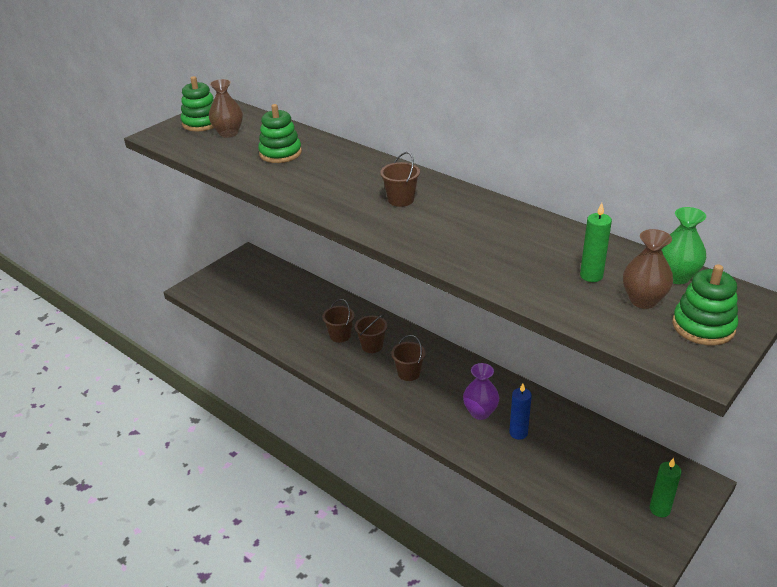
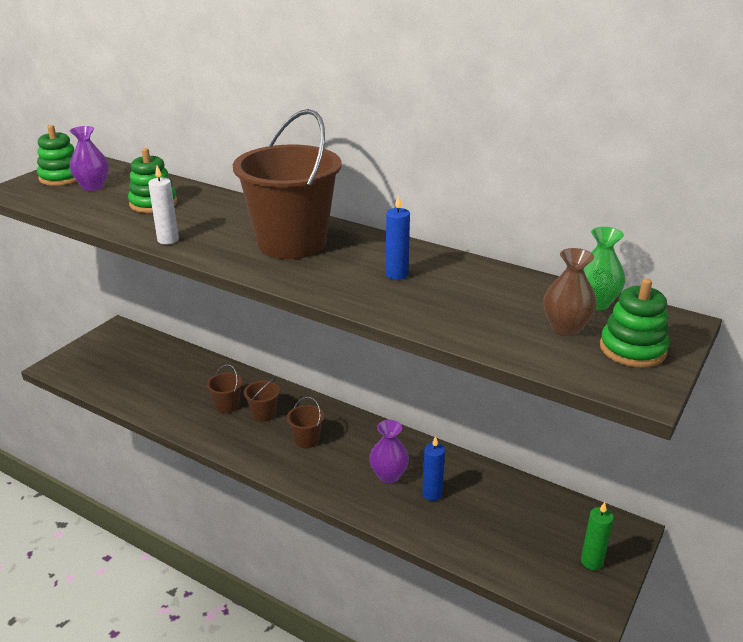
camera: 10 degrees left, 5 degrees down
(228, 133) = (93, 186): brown vase -> purple vase
(291, 191) = (168, 240): none -> white candle
(401, 200) = (292, 243): brown bucket -> brown bucket, size x2.41
(493, 237) = (396, 274): none -> blue candle
(591, 276) = (507, 307): green candle -> none

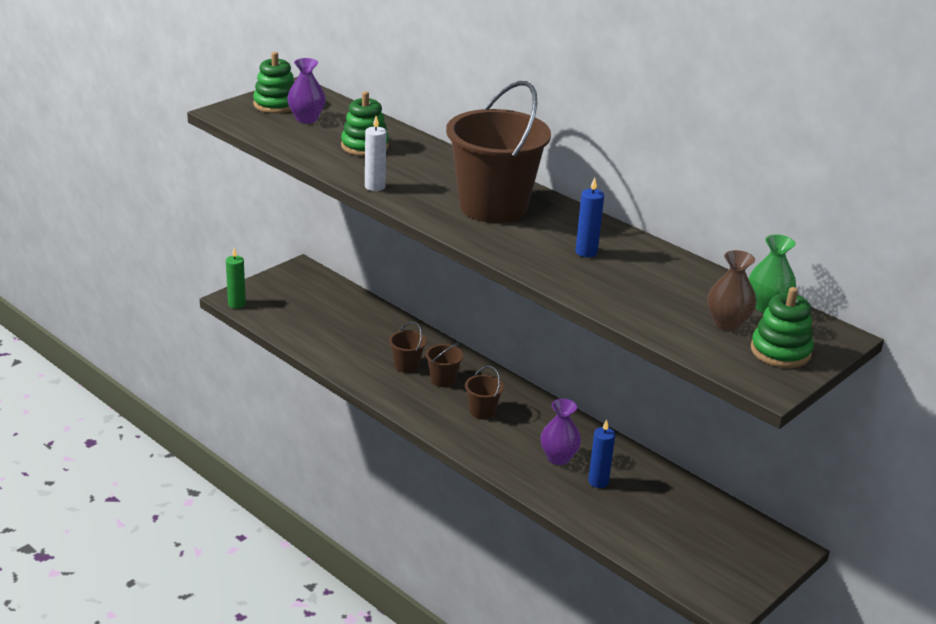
camera: 10 degrees right, 0 degrees up
(591, 562) = (739, 567): green candle -> green candle (236, 304)

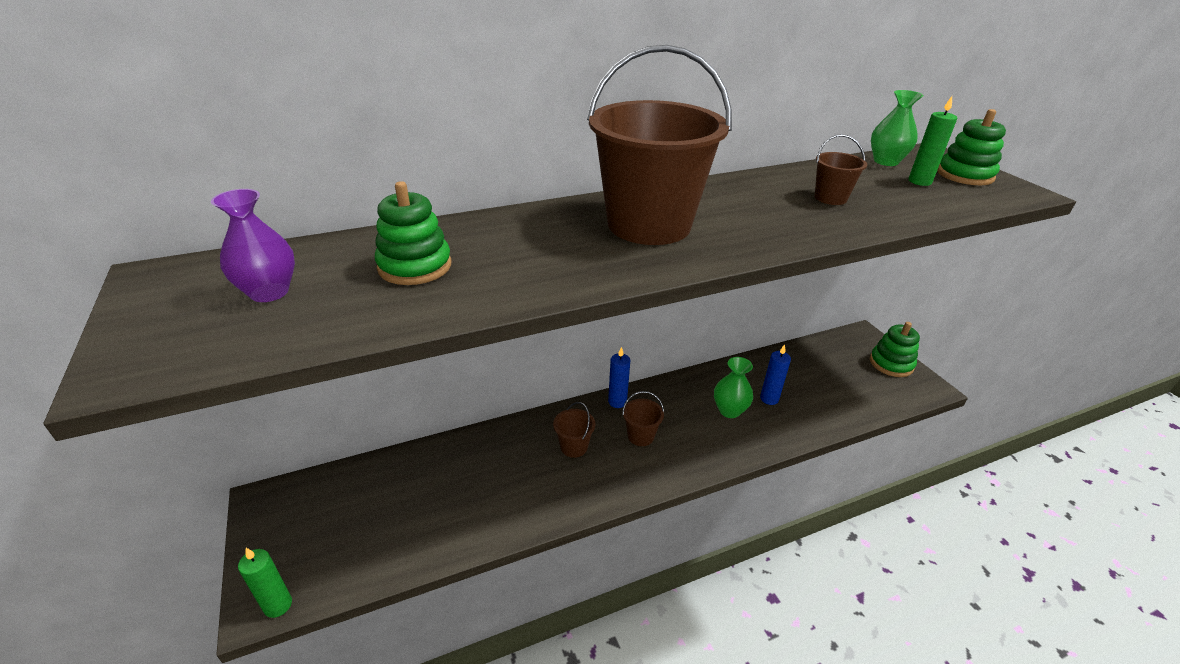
camera: 65 degrees left, 5 degrees up
(276, 104) = (178, 308): green stacking toy -> green stacking toy (891, 364)
(375, 187) = (544, 287): white candle -> none
(406, 365) = (533, 467): brown bucket -> brown bucket (830, 198)
(558, 458) = (729, 410): purple vase -> green vase
(586, 252) = (773, 204): blue candle -> blue candle (617, 402)
(727, 324) = (919, 181): brown vase -> green candle

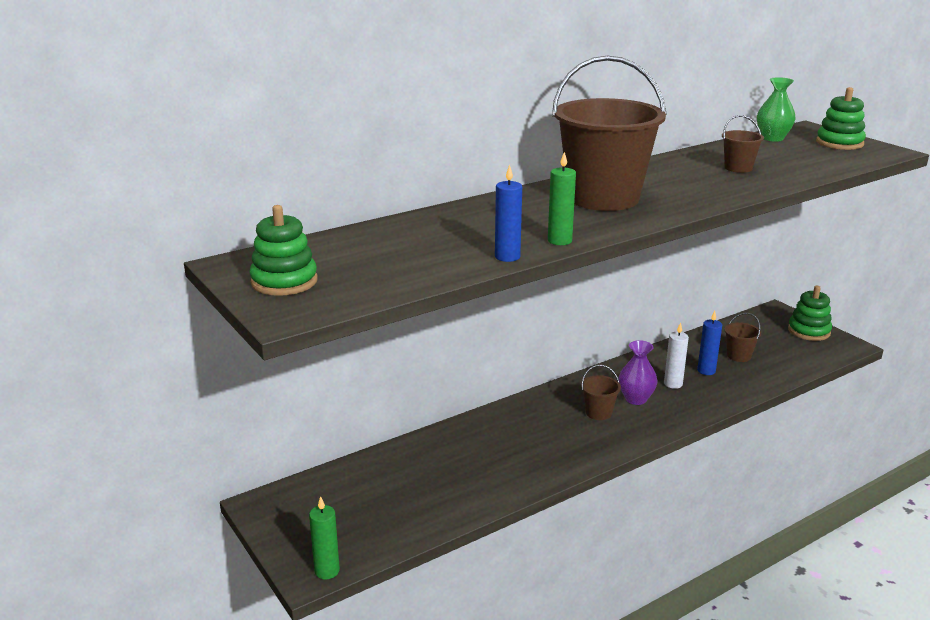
camera: 10 degrees left, 10 degrees down
(269, 292) = (339, 265): purple vase -> purple vase (636, 399)
(415, 266) = (438, 240): green stacking toy -> green stacking toy (284, 281)
(574, 447) = (539, 428): brown bucket -> brown bucket (738, 356)
(617, 402) = (564, 390): blue candle -> blue candle (507, 257)
(729, 410) = (673, 384): green vase -> white candle
(919, 181) = (805, 151): green candle -> green candle (559, 241)

